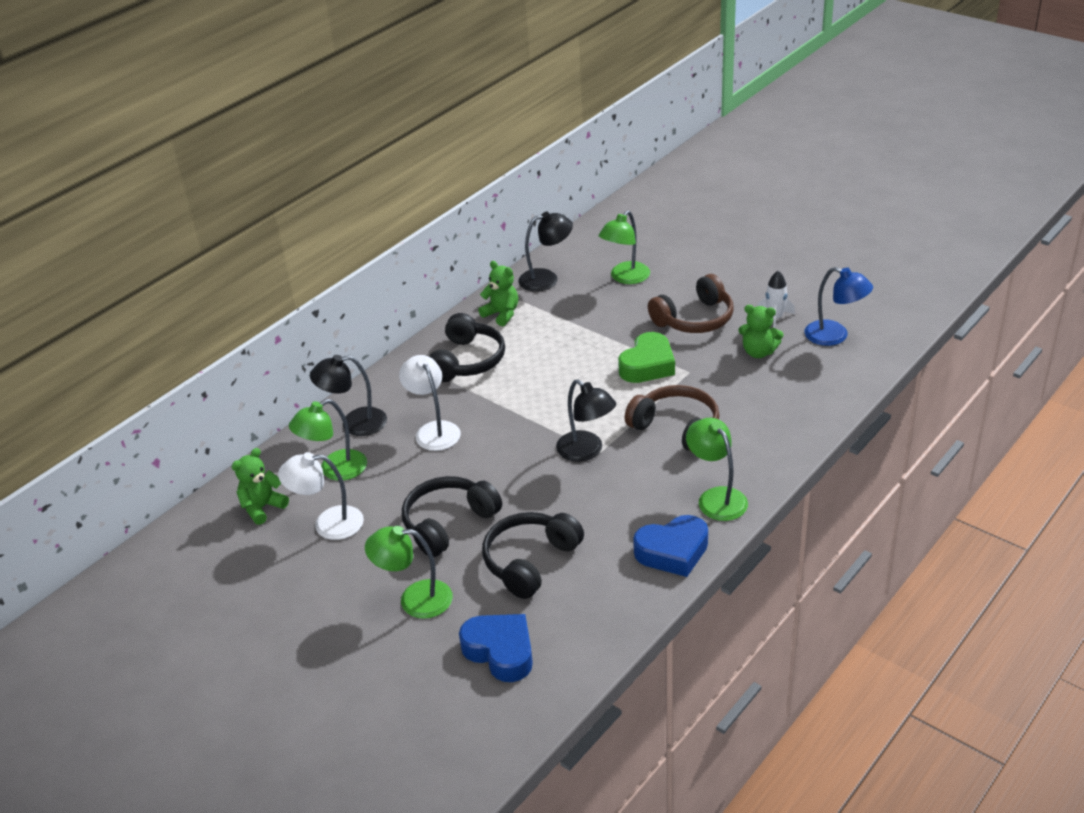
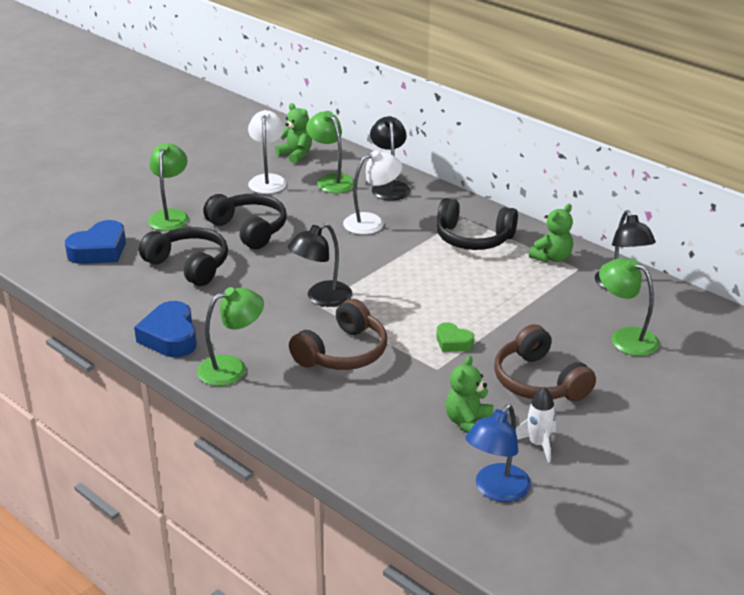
camera: 90 degrees right, 5 degrees down
(647, 365) = (453, 342): green heart -> green heart, size x0.57

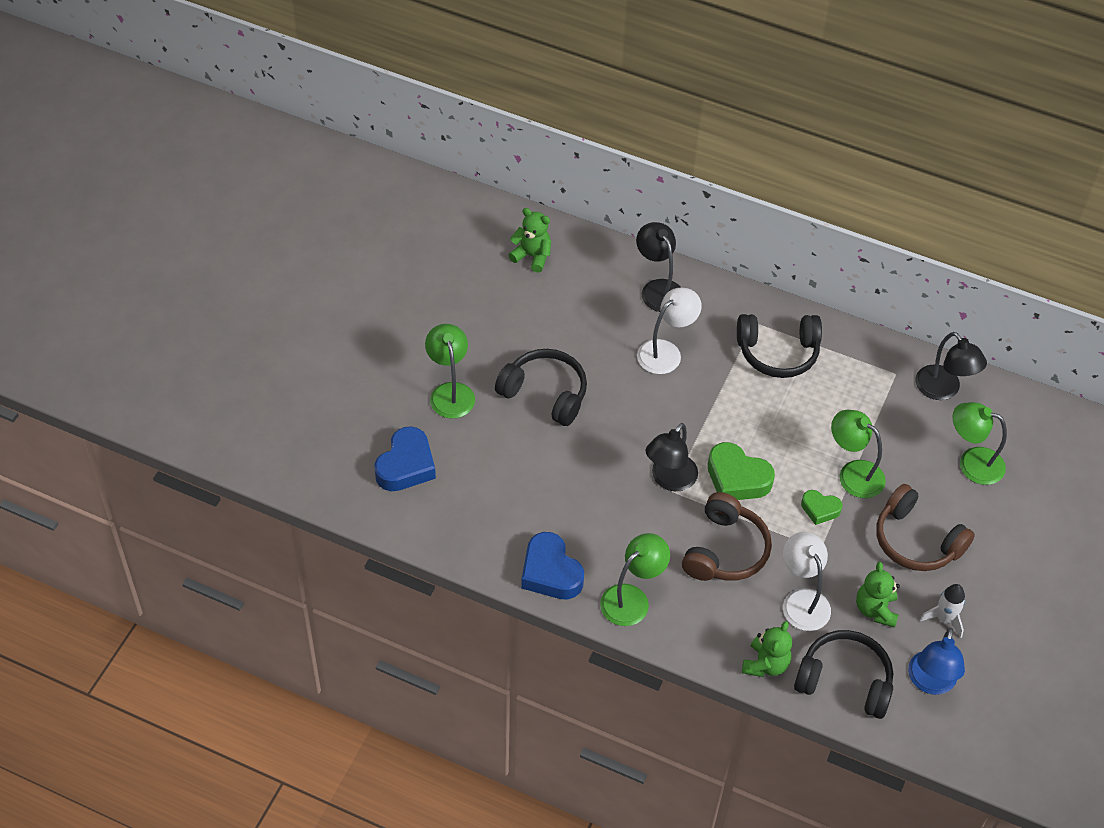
camera: 20 degrees left, 20 degrees up
(189, 265) = (512, 465): black headphones -> black headphones (844, 681)
(268, 180) = (523, 307): white lamp -> white lamp (802, 600)
(331, 180) = (592, 292): green lamp -> green lamp (853, 473)
(385, 308) = (737, 478): none -> green heart
(552, 258) = (865, 364): green teddy bear -> green teddy bear (765, 664)

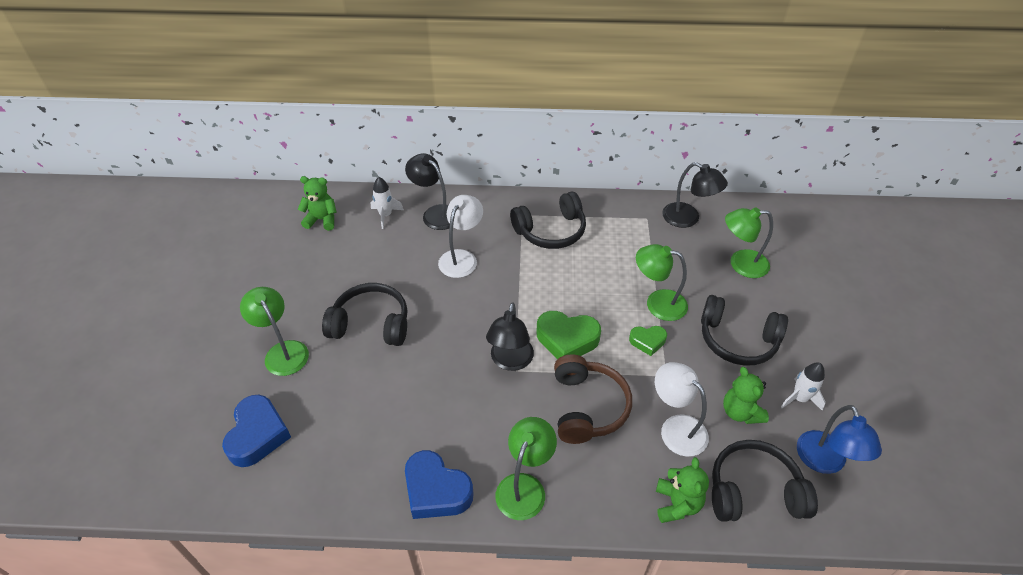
camera: 20 degrees left, 5 degrees down
(602, 273) = (385, 215): none -> white rocket
(916, 540) = (737, 339): brown headphones -> black headphones

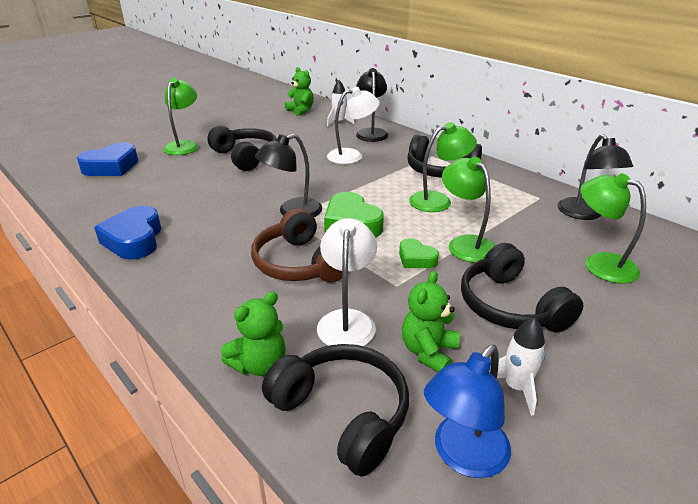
camera: 45 degrees right, 15 degrees down
(524, 486) = (181, 273): green lamp -> green lamp (438, 200)
(587, 407) = (300, 263): brown headphones -> brown headphones turned 105 degrees clockwise

